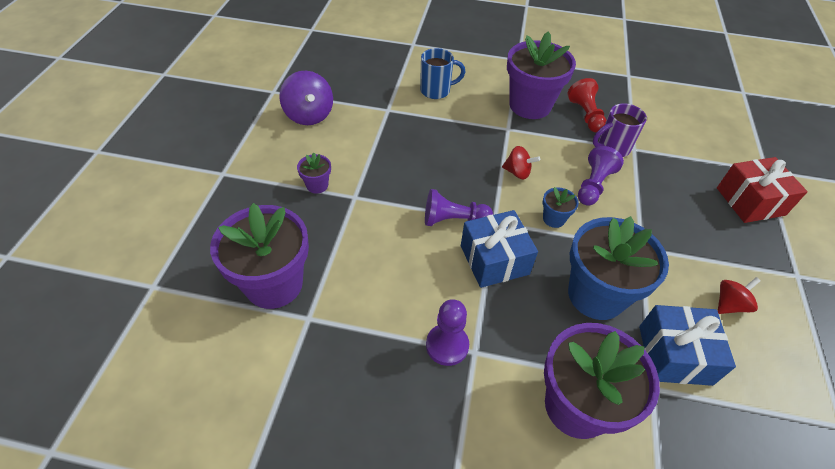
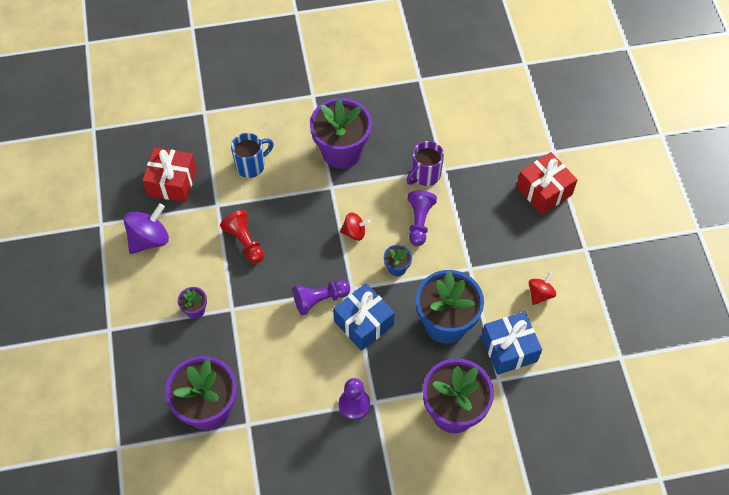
camera: 20 degrees left, 10 degrees up
(309, 115) = (149, 239): purple spinning top -> purple spinning top turned 90 degrees counterclockwise
(356, 81) = (172, 182): none -> red gift
(585, 115) = (393, 145): red pawn -> red pawn (244, 242)

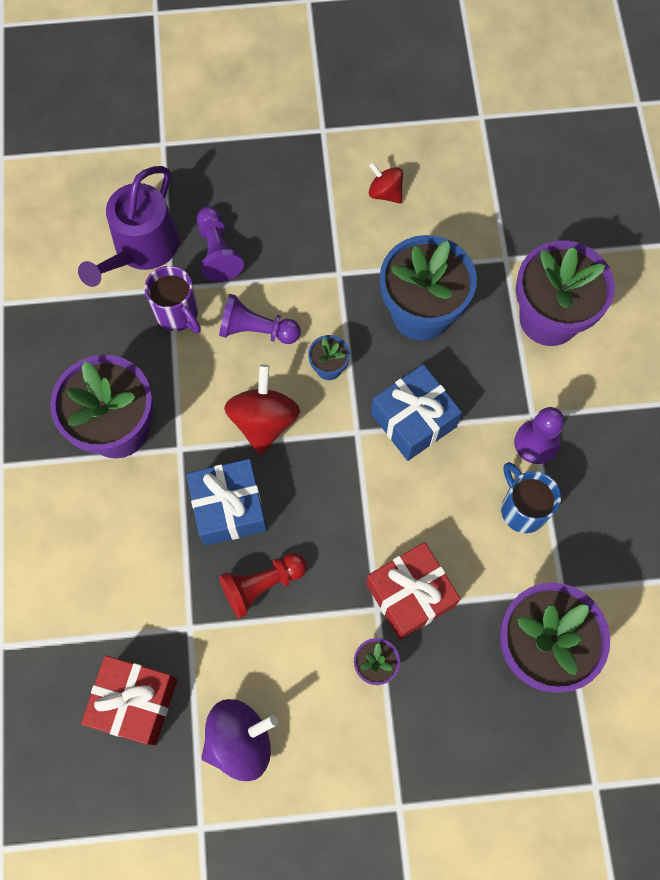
camera: 85 degrees left, 10 degrees up
(149, 239) = (240, 741): purple spinning top -> purple spinning top turned 105 degrees clockwise
(251, 165) = (121, 569): blue mug -> blue mug (522, 508)
(319, 300) = (372, 478): purple pawn -> purple pawn (218, 252)
(354, 232) = (264, 421): red spinning top -> red spinning top, size x1.67
(470, 149) = (142, 248): none -> purple watering can
(509, 349) = (463, 240): blue gift -> blue gift (229, 508)
(544, 191) = (225, 164): red gift -> red gift (410, 595)

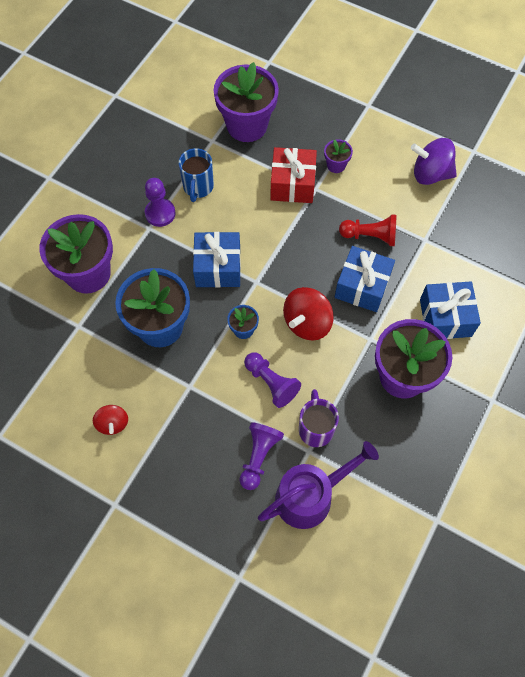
camera: 145 degrees left, 5 degrees down
(106, 533) = (445, 318): none -> blue gift
(135, 702) = (477, 222): red gift -> none

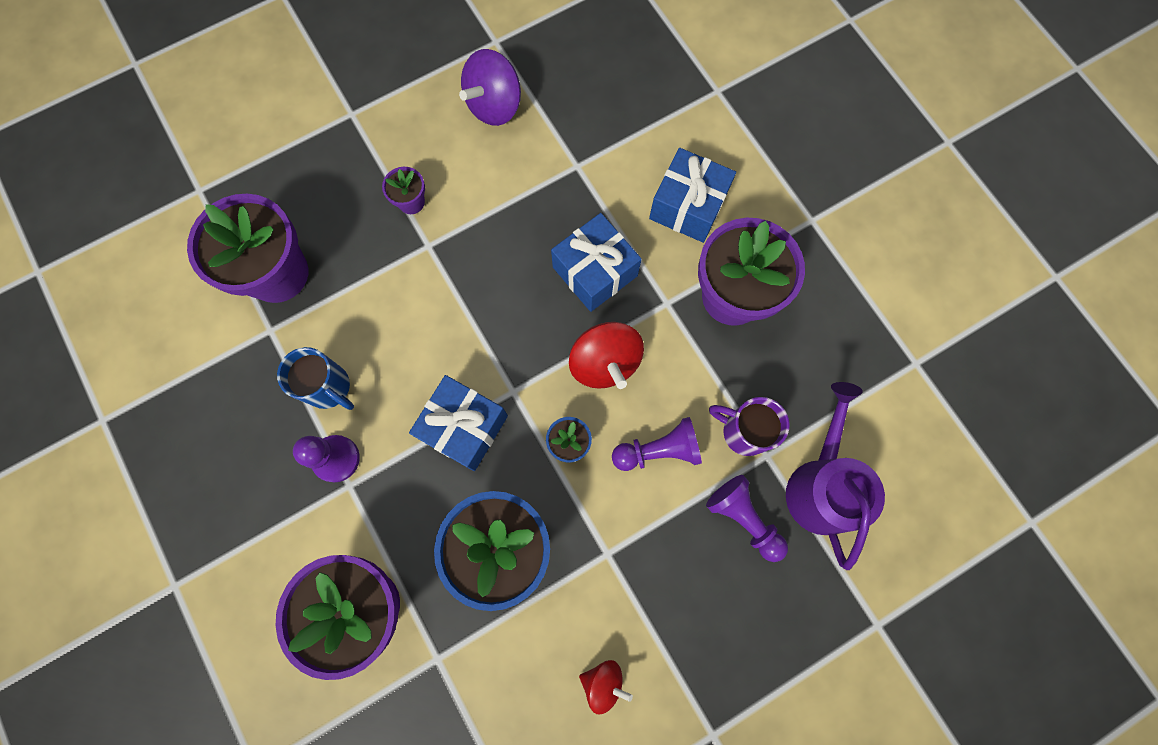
camera: 60 degrees left, 10 degrees up
(292, 184) = (404, 268): red gift -> none
(370, 236) = (534, 222): red pawn -> none

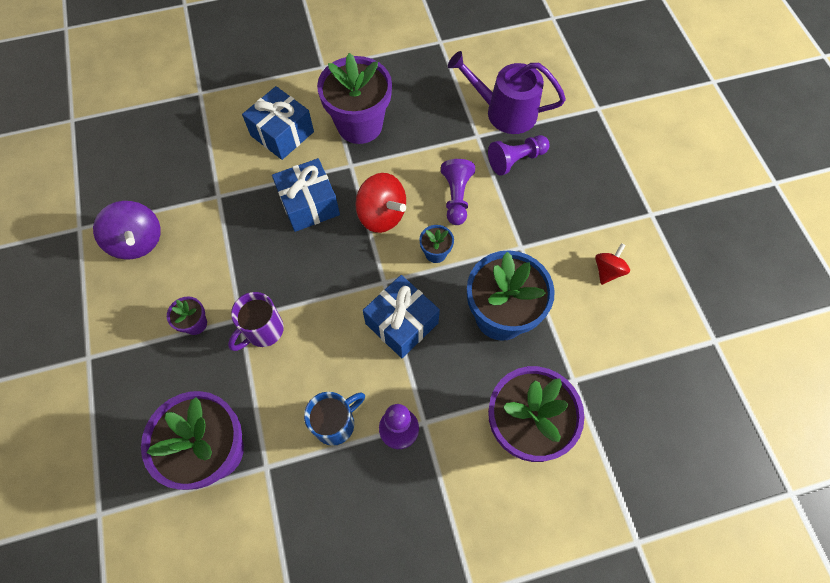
camera: 75 degrees left, 10 degrees down
(604, 362) = (382, 215): red spinning top -> red spinning top turned 45 degrees clockwise
(743, 431) = (457, 144): purple mug -> purple mug (263, 331)

